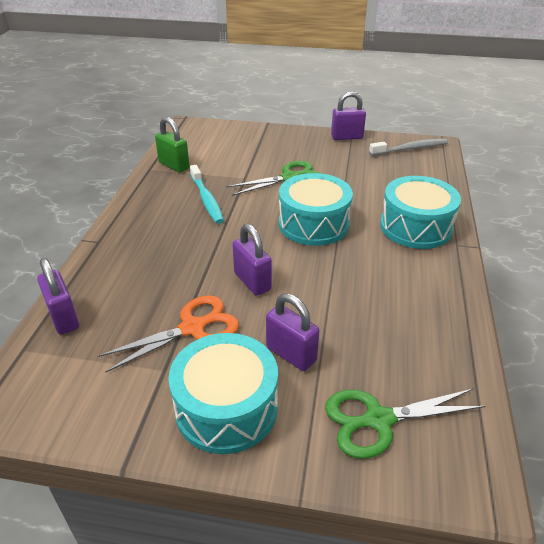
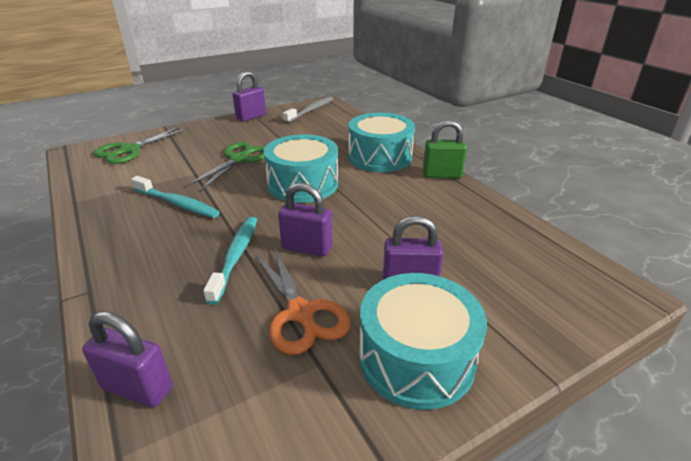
camera: 40 degrees left, 5 degrees down
(174, 165) = (102, 189): green padlock -> green padlock (441, 175)
(192, 328) = (300, 313): orange scissors -> orange scissors turned 135 degrees clockwise
(198, 262) = (235, 257): none -> turquoise toothbrush
(378, 420) = (525, 291): green scissors -> green scissors (129, 150)

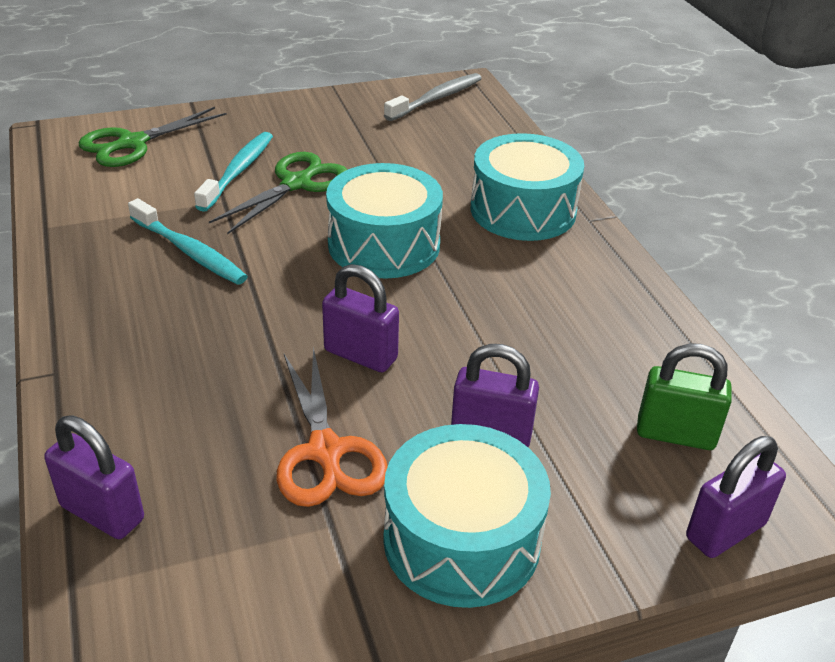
camera: 10 degrees right, 5 degrees up
(235, 257) = (256, 353): turquoise toothbrush -> turquoise toothbrush (238, 171)
(251, 117) = (333, 100): purple padlock -> purple padlock (725, 531)
(441, 175) = (612, 259): green padlock -> green padlock (675, 434)

